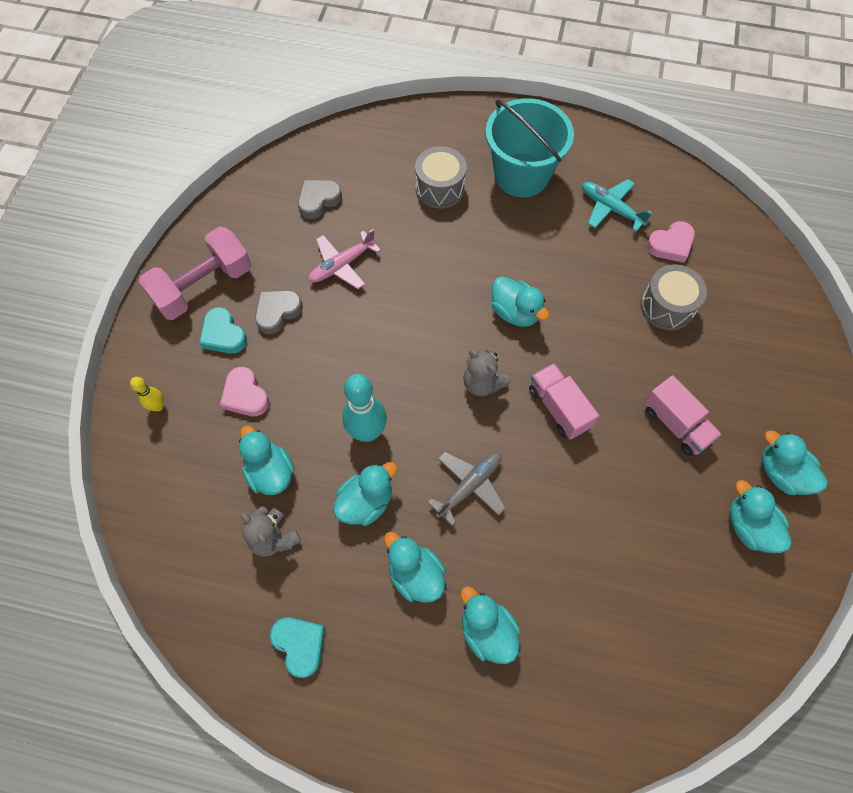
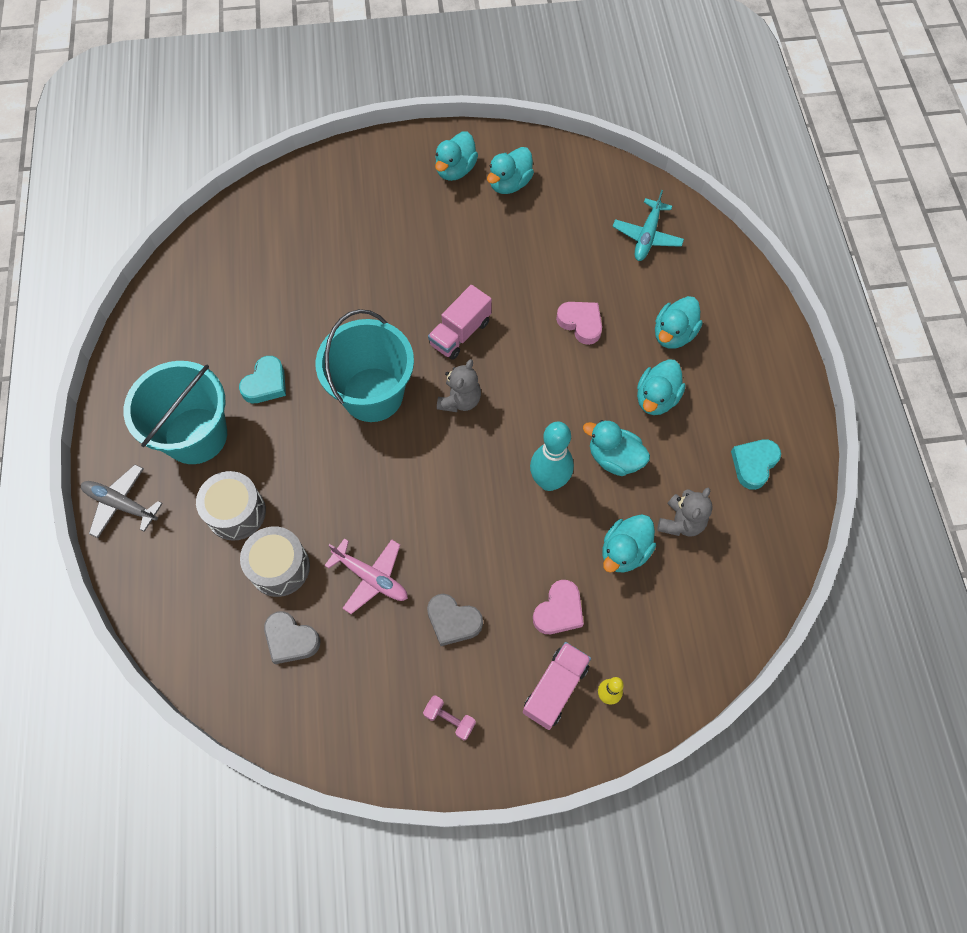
camera: 110 degrees left, 0 degrees up
(203, 286) = (449, 719): pink dumbbell -> pink dumbbell, size x0.42
(223, 334) = (500, 666): turquoise heart -> turquoise heart (266, 383)
(469, 486) = (563, 381): grey plane -> grey plane (121, 504)
(515, 312) = (372, 394): turquoise duck -> turquoise bucket
(610, 208) = (219, 342): turquoise plane -> turquoise plane (647, 236)
(667, 306) = (322, 273): grey drum -> grey drum (279, 567)
(670, 245) = (250, 283): pink heart -> pink heart (581, 323)
(676, 424) = (441, 245): pink truck -> pink truck (555, 689)

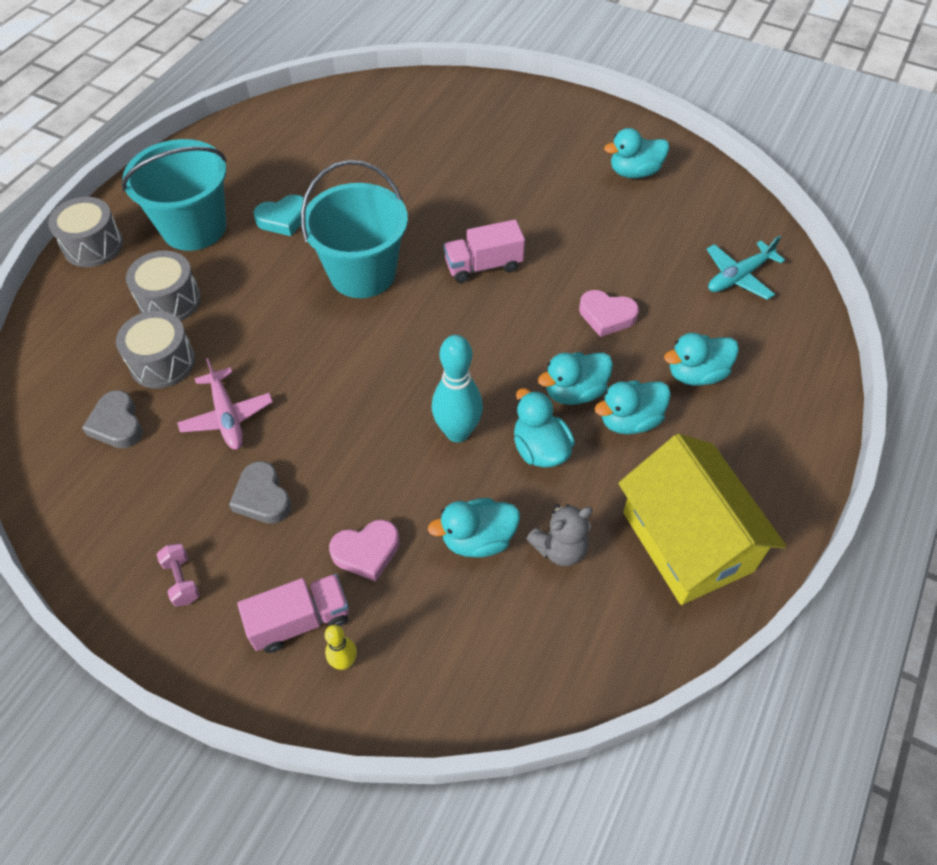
camera: 35 degrees right, 10 degrees down
(121, 504) = (93, 245): grey plane -> grey drum
(455, 170) = (592, 139): turquoise duck -> turquoise duck (574, 392)
(460, 400) = (435, 319): grey teddy bear -> none
(581, 323) = (606, 316): pink heart -> pink heart turned 120 degrees clockwise
(753, 464) = (687, 541): turquoise heart -> yellow house

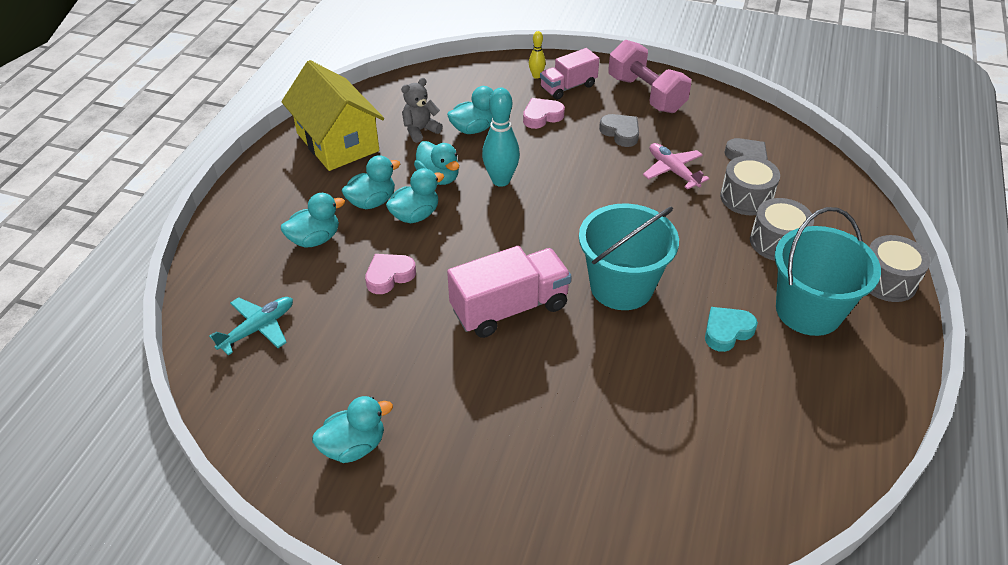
camera: 170 degrees right, 10 degrees down
(182, 580) = (646, 94): pink dumbbell -> pink dumbbell, size x2.41
(483, 266) = (509, 308): pink truck -> pink truck, size x1.55
(606, 316) = (389, 276): pink heart -> pink heart turned 45 degrees counterclockwise

